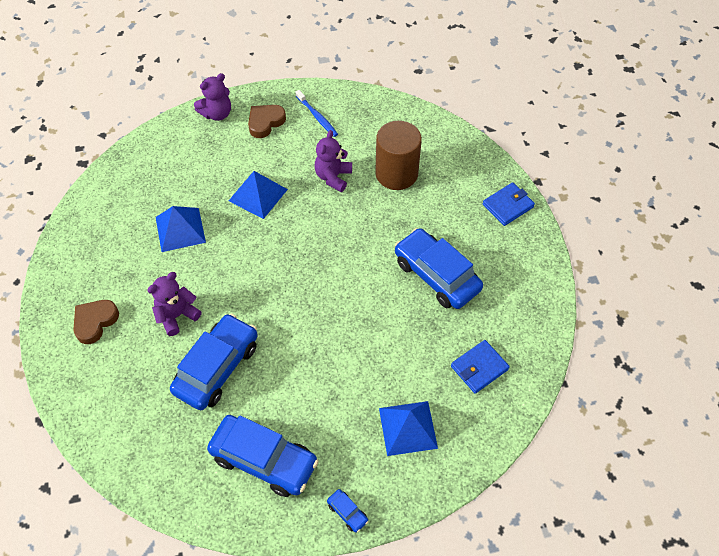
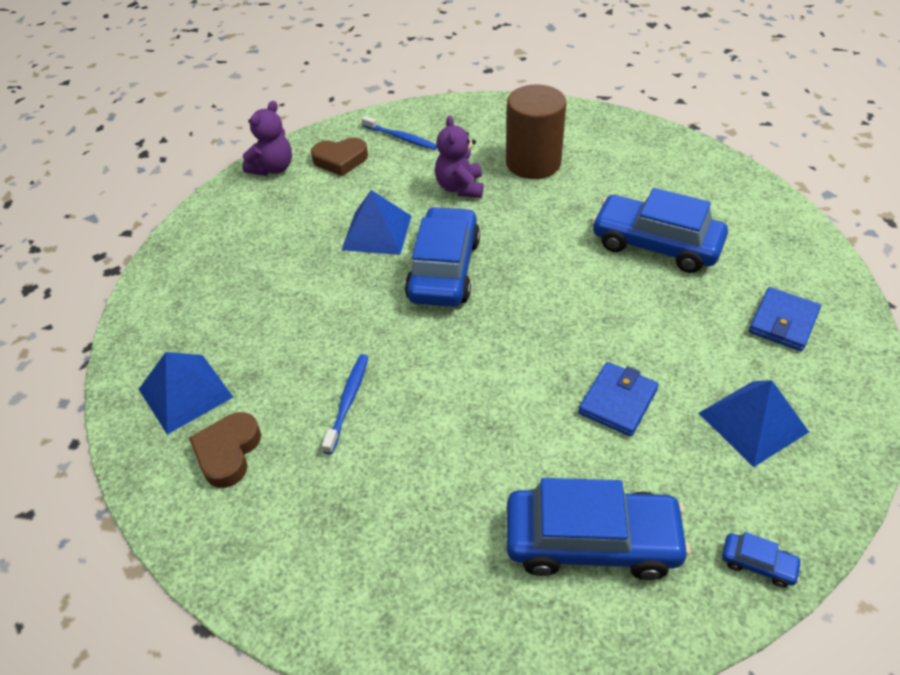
camera: 20 degrees left, 10 degrees down
(177, 315) = (348, 401): purple teddy bear -> blue toothbrush
(180, 229) = (294, 300): blue pyramid -> blue pyramid (185, 393)
(217, 368) = (445, 445): blue car -> blue car (444, 269)
(265, 122) = (340, 160): brown heart -> brown heart turned 120 degrees counterclockwise
(508, 206) = (681, 155): blue wallet -> blue wallet (618, 401)

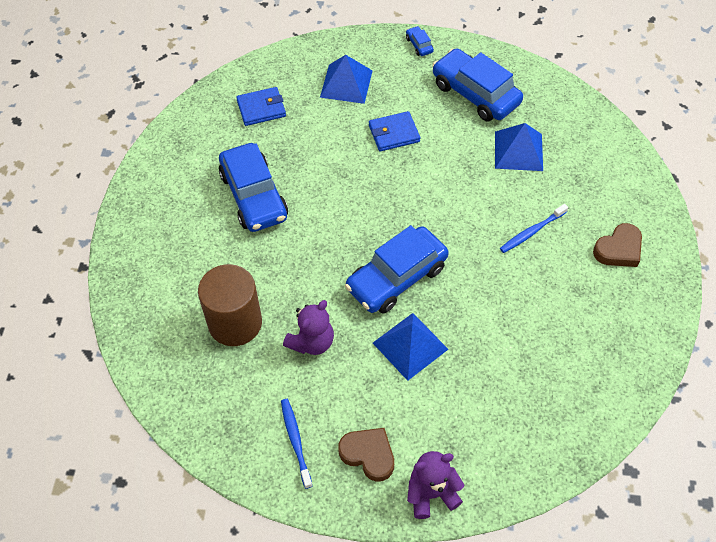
camera: 140 degrees left, 10 degrees up
(185, 393) = (625, 306): blue pyramid -> blue pyramid (518, 151)

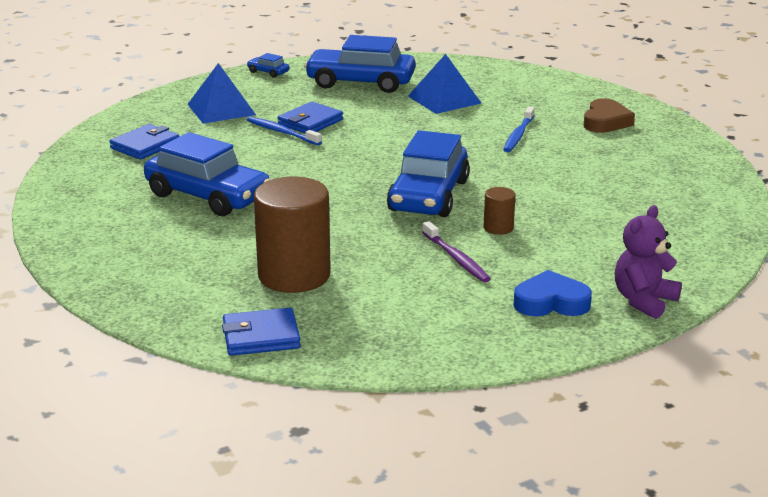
camera: 35 degrees left, 30 degrees down
(166, 378) = (261, 336): none -> blue wallet
(295, 441) = (465, 322): blue toothbrush -> blue toothbrush (282, 132)
(311, 342) = (395, 259): purple teddy bear -> none
(350, 366) = (456, 258): none -> purple toothbrush
(368, 455) = (551, 302): brown heart -> blue heart
(410, 346) = (498, 228): blue pyramid -> brown cylinder

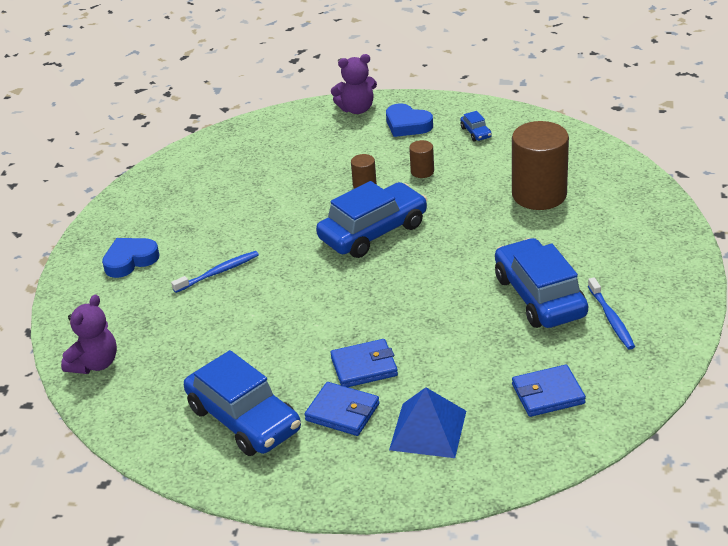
camera: 140 degrees left, 10 degrees up
(261, 336) = (597, 159): blue wallet -> blue wallet (342, 412)
(268, 72) = (313, 490): blue car -> blue car (476, 132)
(282, 132) = (405, 361): blue toothbrush -> blue toothbrush (611, 319)
(444, 99) = (206, 350): blue pyramid -> none
(456, 258) = (422, 171): purple toothbrush -> brown cylinder
(511, 75) = (95, 364): none -> purple teddy bear
(605, 122) = (130, 260): brown heart -> blue heart

